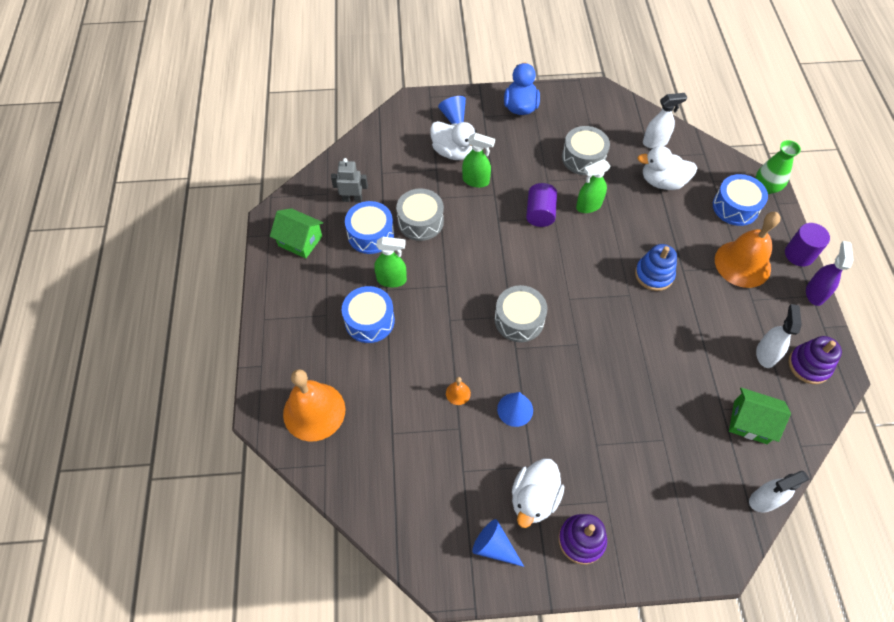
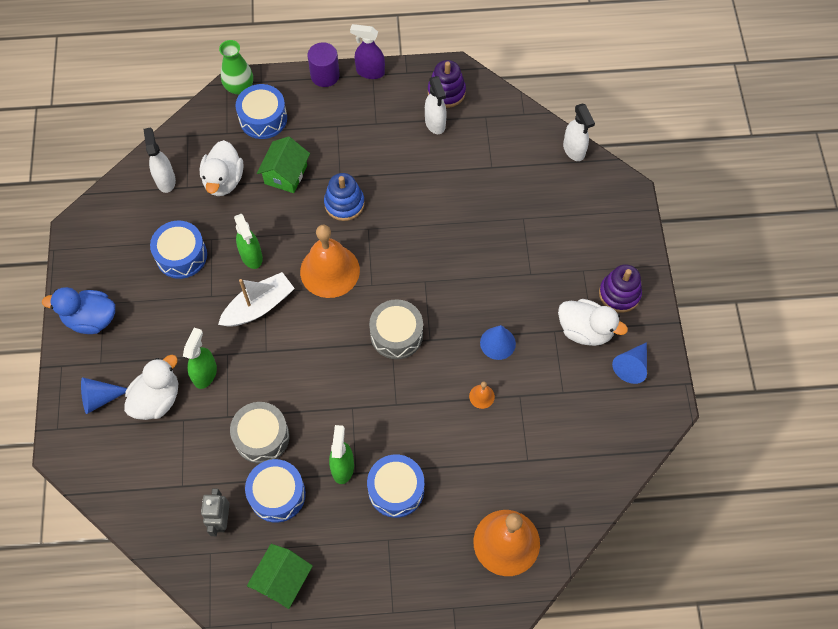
camera: 90 degrees left, 5 degrees up
(540, 213) = (258, 306): purple cylinder -> white boat
(583, 158) = (181, 255): grey drum -> blue drum
(742, 264) = (334, 124): orange bell -> orange bell (330, 271)
(750, 422) = (503, 147): green house -> green house (286, 174)
(765, 354) = (435, 123): white spray bottle -> white spray bottle turned 120 degrees counterclockwise

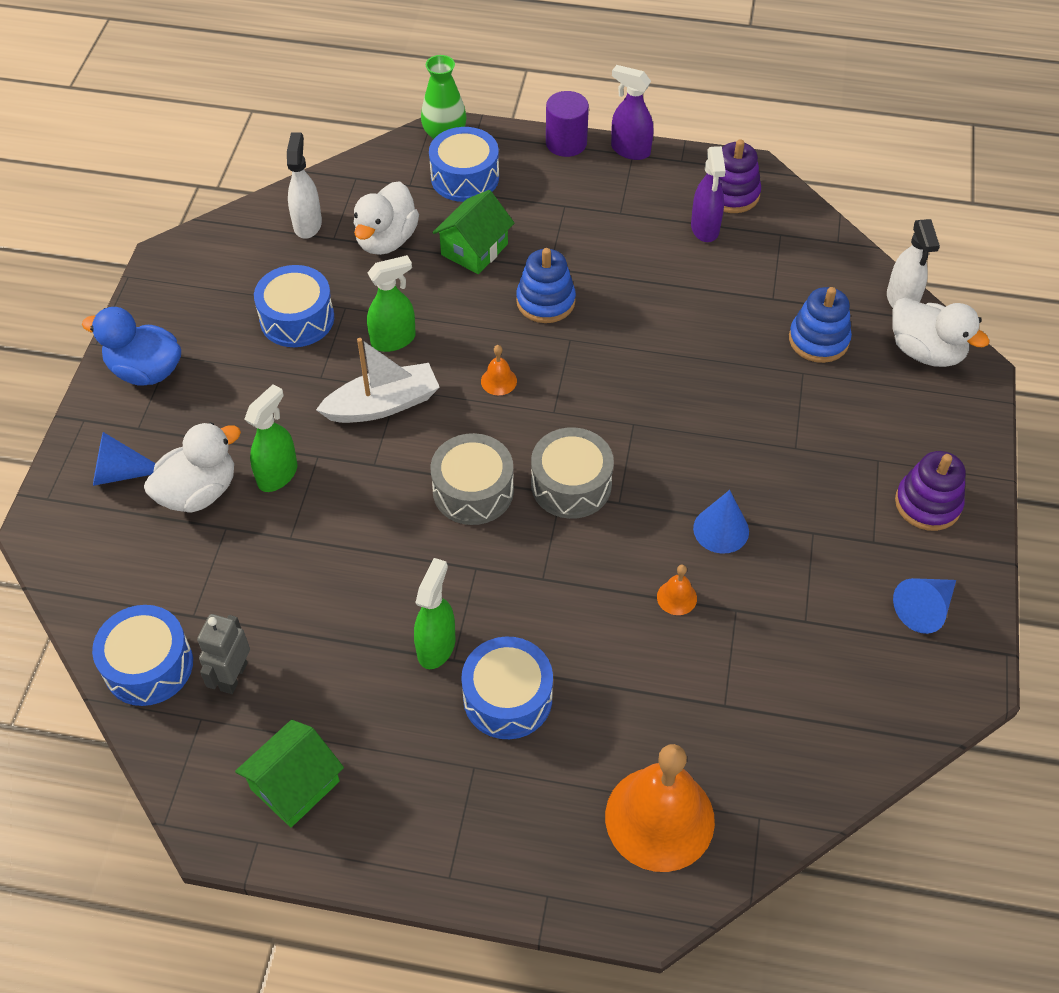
camera: 15 degrees right, 10 degrees down
(251, 256) = (393, 340): green spray bottle -> green spray bottle turned 105 degrees counterclockwise
(262, 437) = (330, 577): grey drum -> grey drum (473, 491)
(277, 494) = (327, 661): blue drum -> blue drum (148, 665)
(330, 271) = (498, 381): orange bell -> orange bell, size x0.41
(435, 123) = (705, 228): white spray bottle -> purple spray bottle
(527, 192) = (818, 340): none -> blue stacking toy
(585, 330) = (861, 542): white duck -> white duck (925, 351)

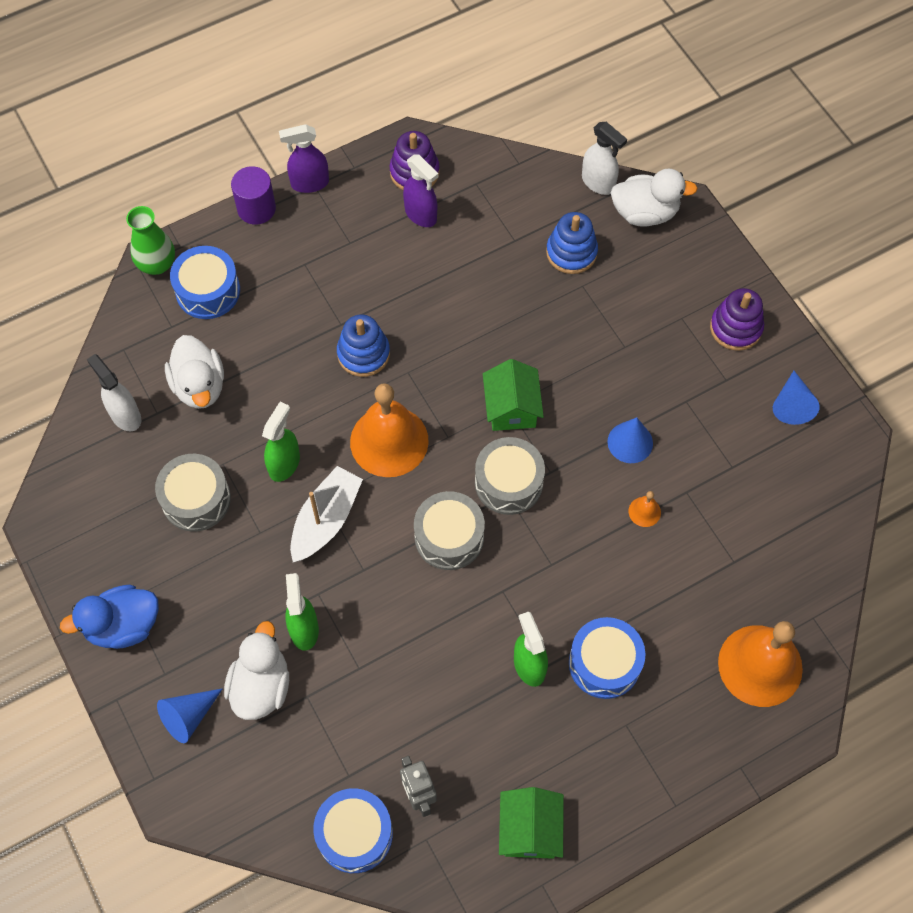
camera: 40 degrees left, 10 degrees up
(297, 319) = (196, 499): blue drum -> grey drum
(474, 249) = (273, 348): green house -> green house (511, 408)
(498, 381) = (389, 441): orange bell -> orange bell, size x2.46

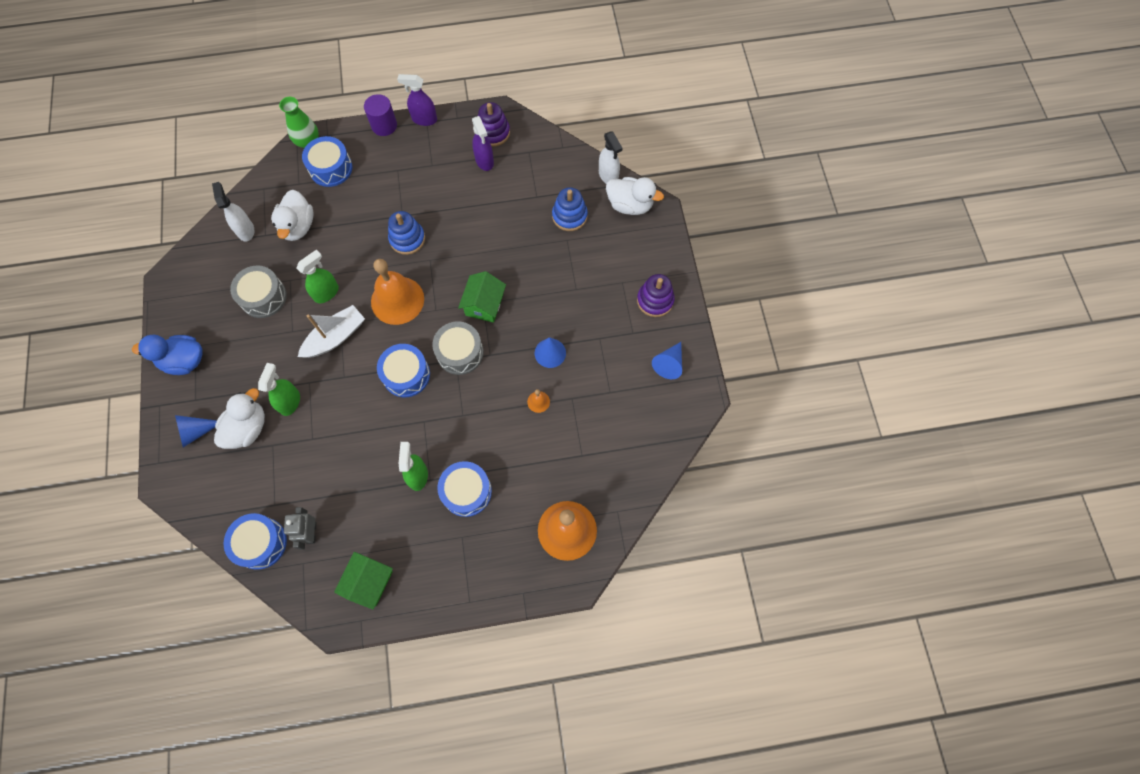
camera: 20 degrees right, 5 degrees up
(449, 537) = (406, 375): grey drum -> blue drum

